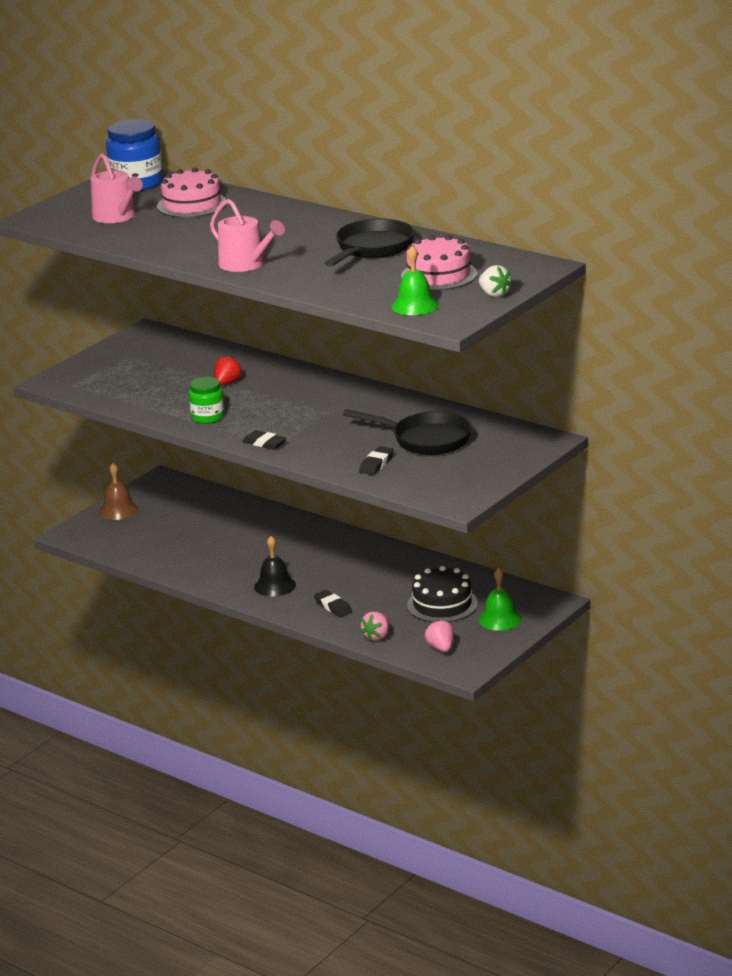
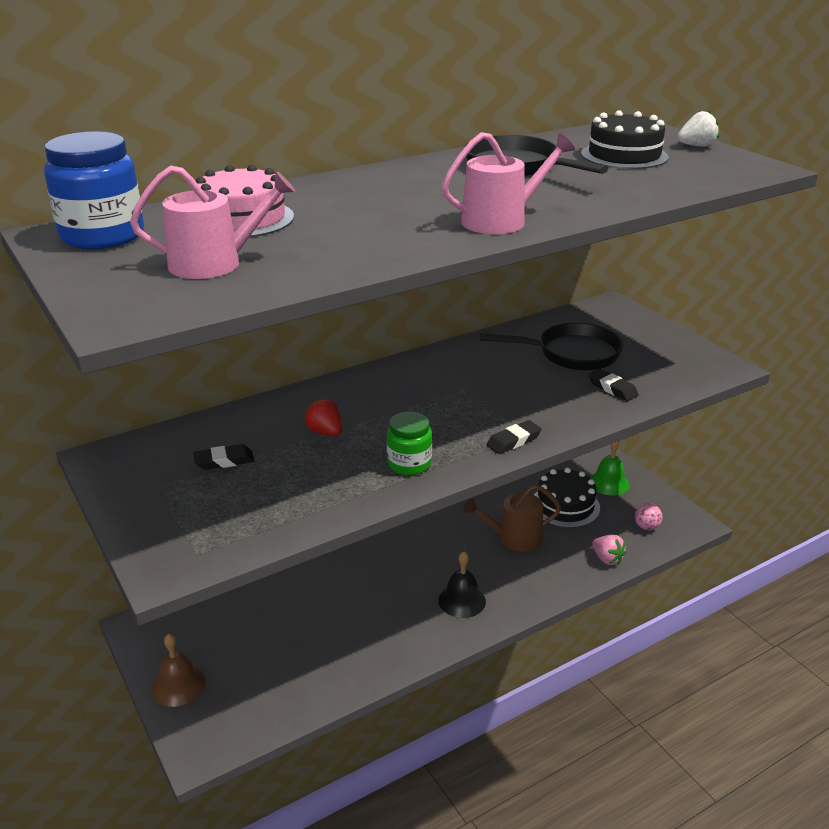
camera: 70 degrees left, 5 degrees up
(333, 607) = (531, 572): black eraser -> black eraser (224, 461)
(374, 590) = (514, 538): none -> brown watering can
(415, 305) = (706, 173): green bell -> none
(426, 439) = (571, 354): black pan -> black pan turned 45 degrees clockwise
(439, 275) = (624, 155): pink cake -> black cake
(441, 648) = (646, 527): pink strawberry -> pink ball

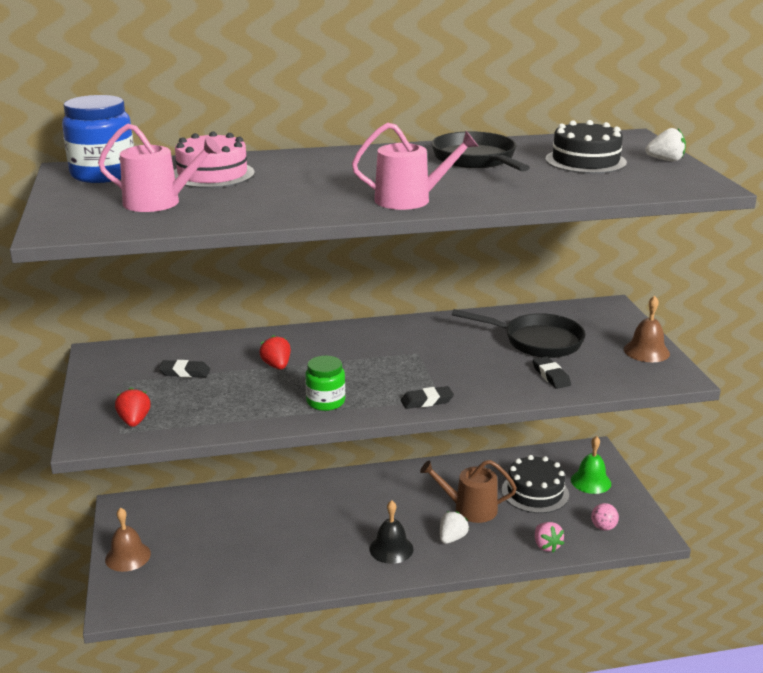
camera: 20 degrees right, 5 degrees down
(206, 535) = (134, 421): none -> red strawberry
(515, 573) = (452, 538): none -> white strawberry
(678, 346) = (646, 351): none -> brown bell

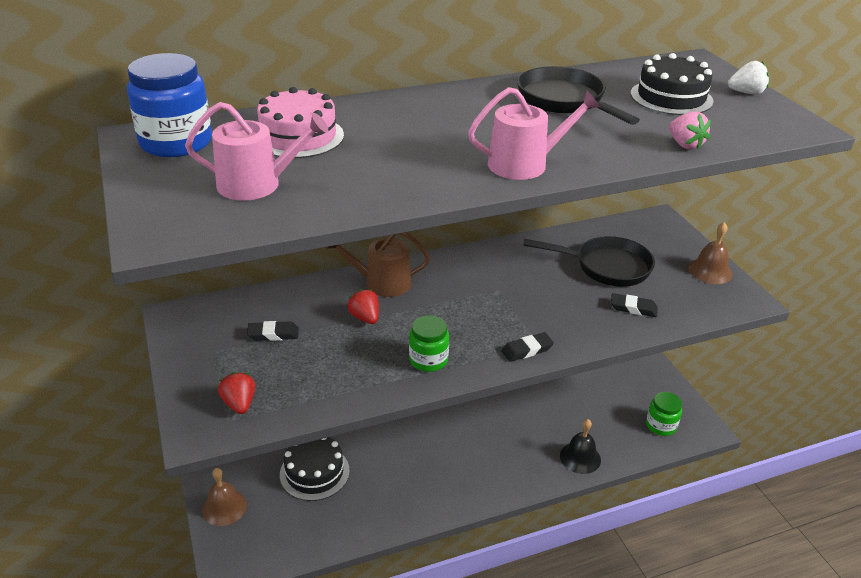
camera: 10 degrees left, 10 degrees up
(391, 549) = (477, 470): black bell -> black bell (580, 457)
(452, 538) = (529, 452): white strawberry -> none
(470, 509) = (537, 417): brown watering can -> brown watering can (382, 283)
(535, 492) = (591, 393): black cake -> black cake (314, 472)
(546, 546) = (616, 451): pink strawberry -> pink strawberry (685, 145)
(551, 376) = (633, 308): black eraser -> black eraser turned 45 degrees counterclockwise
(590, 481) = (637, 377): green bell -> none
(603, 527) = (661, 425): pink ball -> green jar

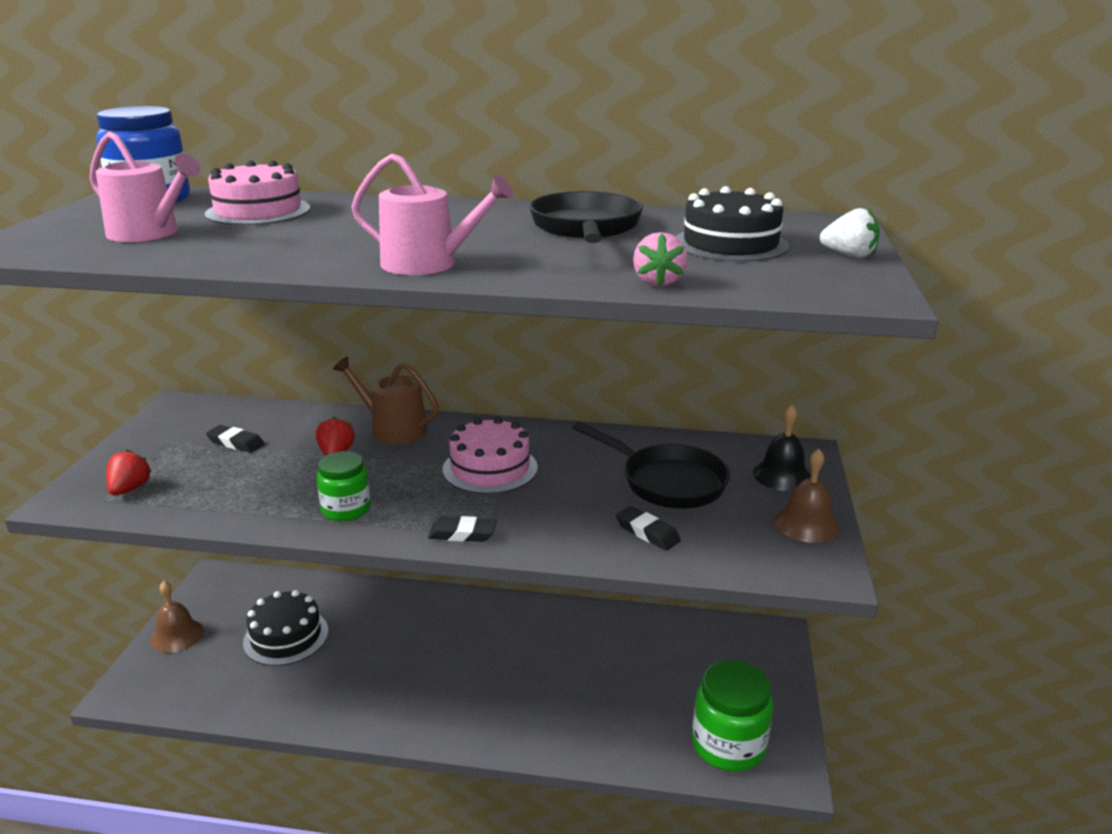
camera: 30 degrees right, 10 degrees down
(487, 293) = (490, 468): none -> pink cake
(580, 457) = (584, 739): black bell -> black bell (782, 475)
(661, 425) = (728, 745): green jar -> green jar, size x1.62

